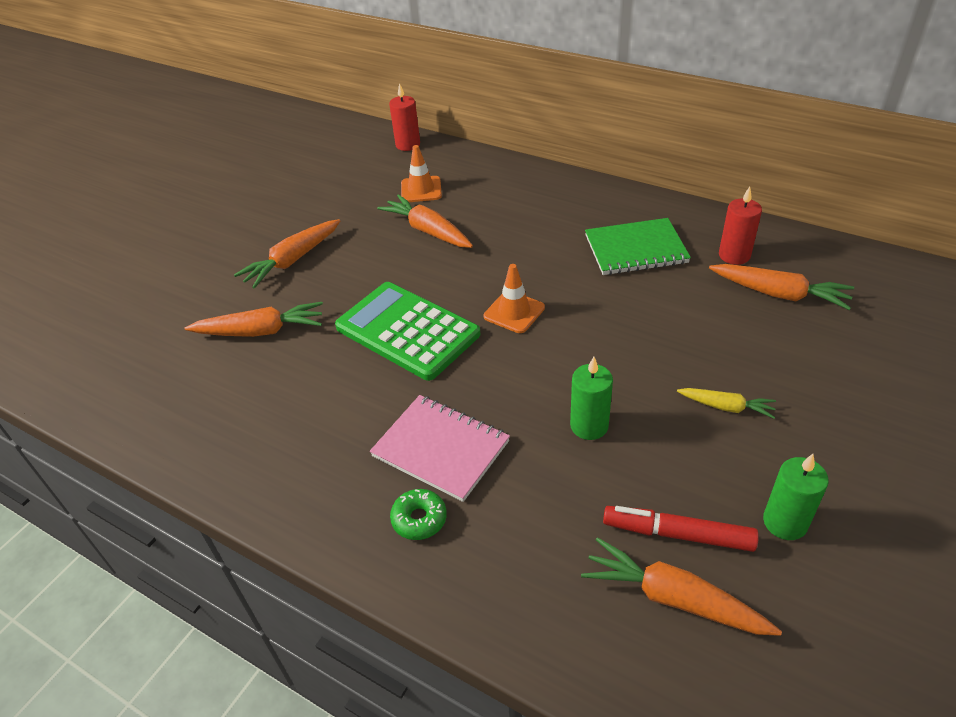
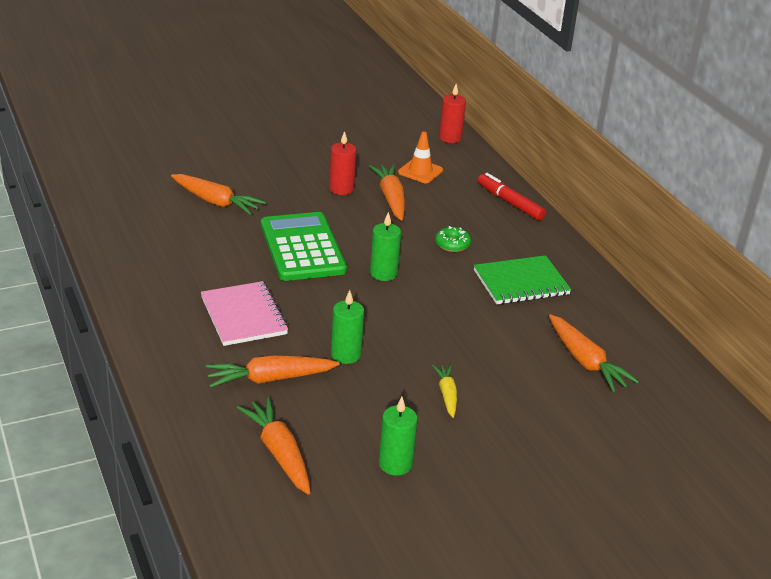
camera: 30 degrees right, 10 degrees down
(293, 260) = (282, 172): orange carrot -> orange carrot (270, 379)
(419, 519) = (190, 340): green donut -> green donut (452, 244)
(514, 312) = (383, 273): orange traffic cone -> green candle
(636, 249) = (521, 283): green notebook -> green notebook turned 45 degrees counterclockwise
(677, 534) = (323, 430): red marker -> red marker (510, 202)
(725, 407) = (447, 395): yellow carrot -> yellow carrot turned 150 degrees counterclockwise
(734, 255) = (589, 323): red candle -> red candle (341, 189)

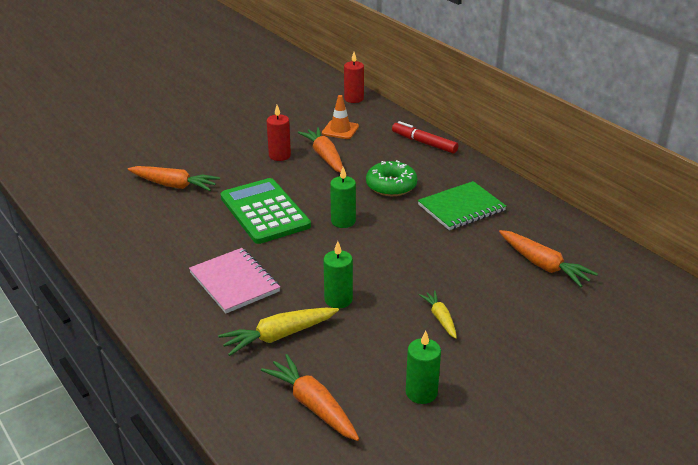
camera: 10 degrees left, 0 degrees up
(270, 379) = (279, 336): orange carrot -> yellow carrot
(452, 244) = (391, 186): green donut -> green donut, size x1.63

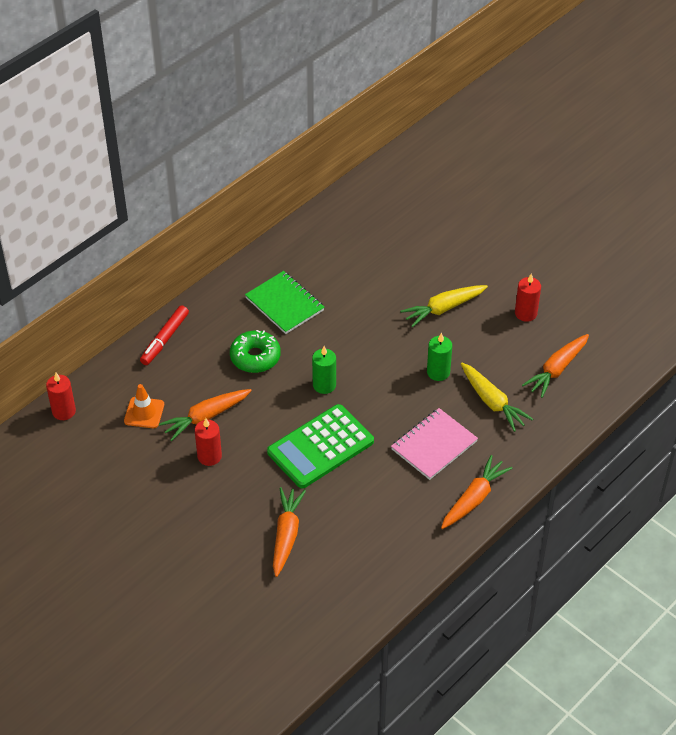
camera: 100 degrees left, 15 degrees up
(421, 392) = (525, 313): green candle -> red candle
(440, 318) = (444, 308): yellow carrot -> yellow carrot, size x1.65
(542, 265) = (360, 251): orange carrot -> orange carrot (474, 499)

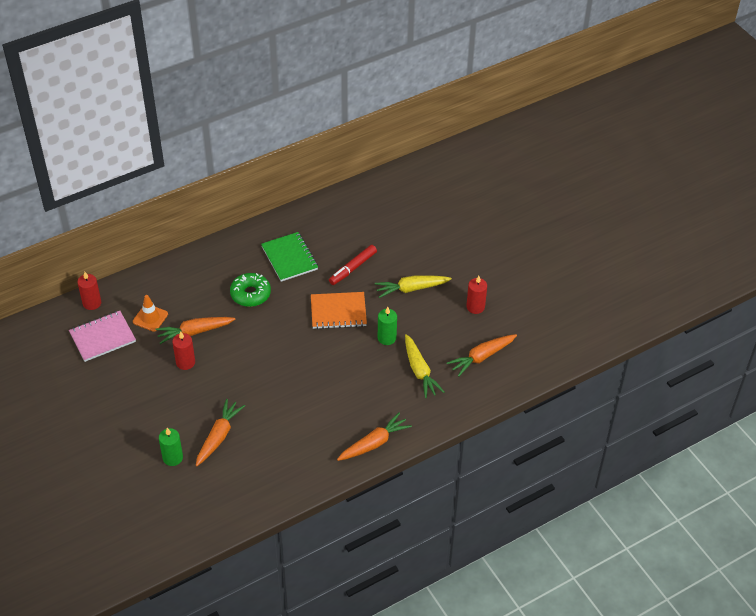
camera: 15 degrees right, 0 degrees up
(165, 339) = (188, 265): red marker -> red marker (353, 268)
(320, 447) = (272, 375): green calculator -> none
(324, 385) = (294, 328): green candle -> green candle (172, 458)
(369, 355) = (338, 312): none -> orange notebook
(434, 445) = (360, 394): pink notebook -> pink notebook (102, 337)

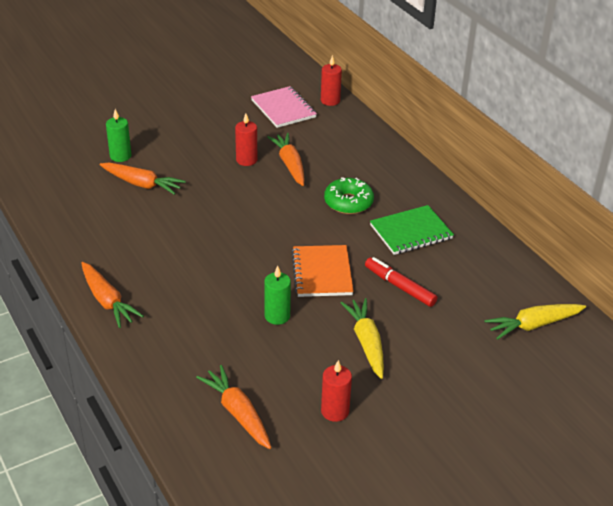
camera: 90 degrees right, 10 degrees down
(150, 318) = (310, 136): orange traffic cone -> none
(419, 370) = (218, 346): yellow carrot -> yellow carrot (534, 325)

